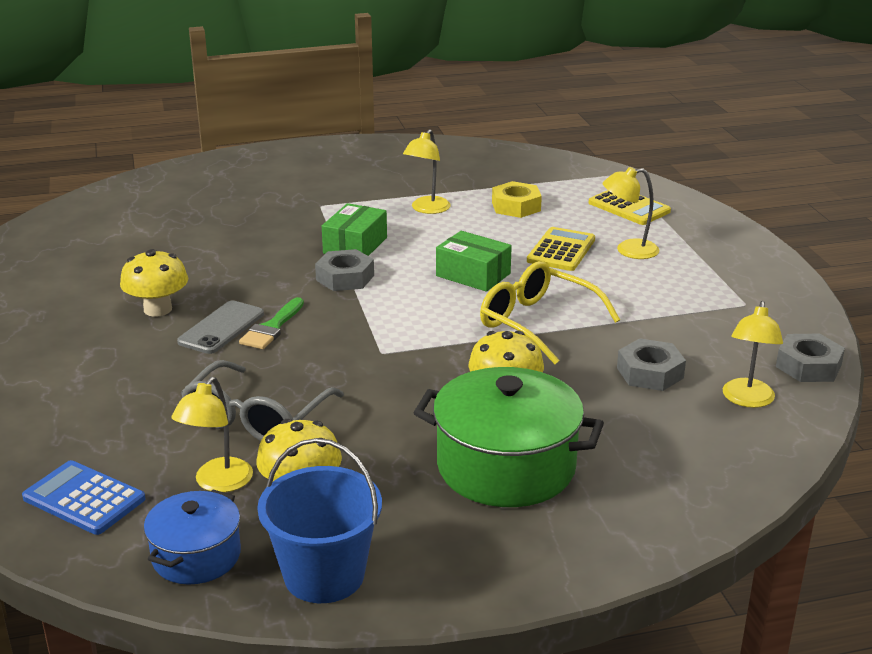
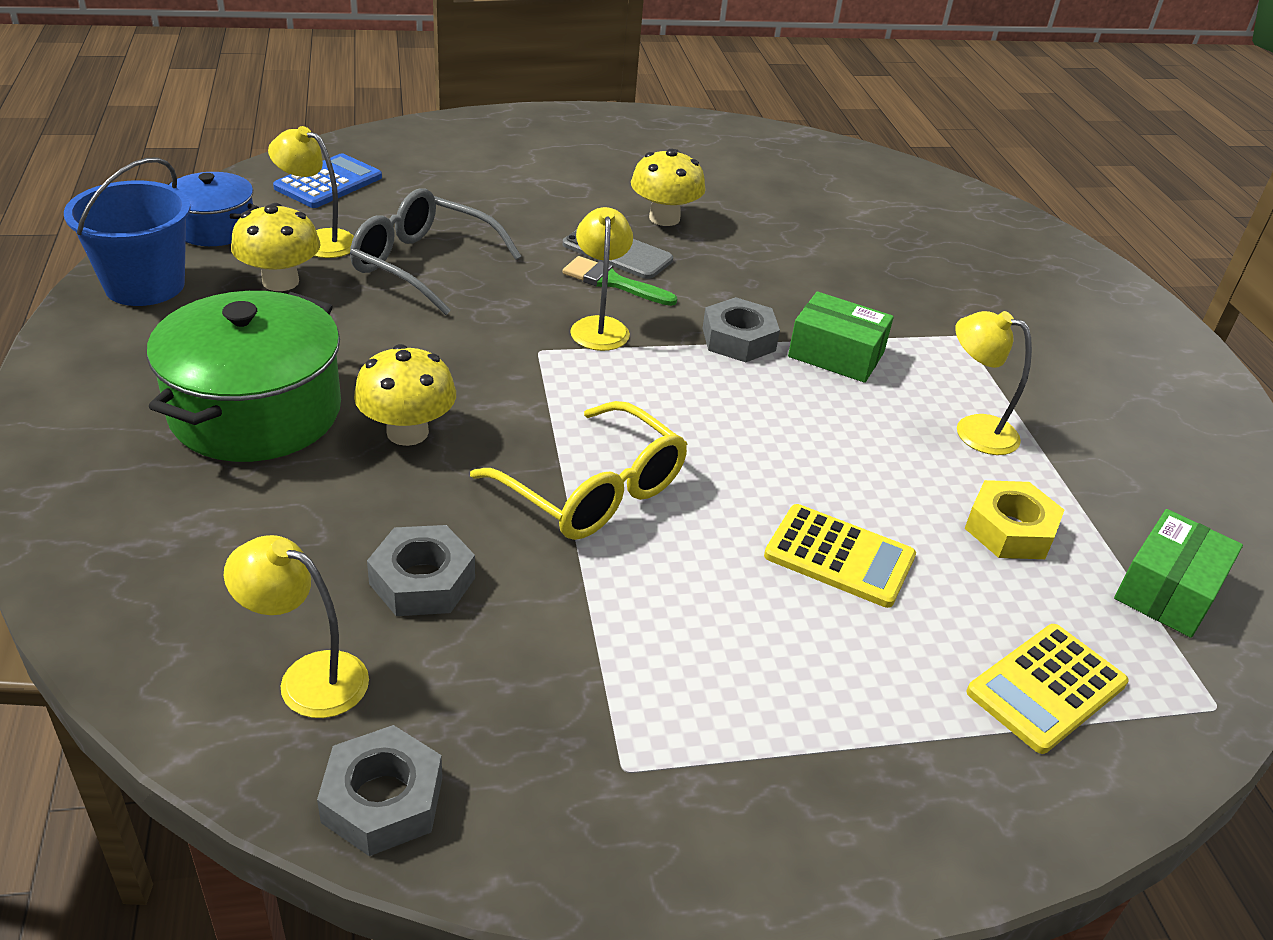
camera: 90 degrees right, 10 degrees up
(473, 275) = (748, 448): green box -> green box (1167, 590)
(538, 323) = (592, 490): yellow glasses -> yellow glasses turned 90 degrees clockwise
(628, 250) = (847, 645): yellow lamp -> yellow lamp (599, 326)

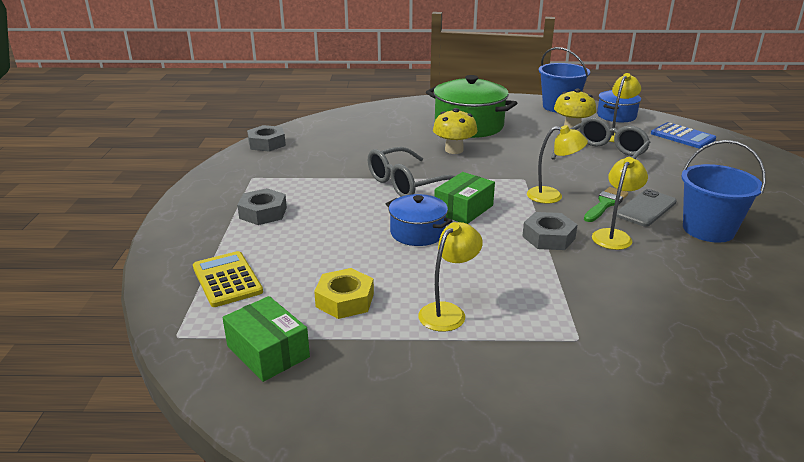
camera: 105 degrees right, 10 degrees down
(308, 678) = (322, 134): yellow lamp -> yellow lamp (614, 236)
(422, 581) = (361, 150): grey nut -> grey nut (263, 213)
(592, 490) = (407, 184): yellow glasses -> grey glasses
(664, 218) = (708, 230): yellow mushroom -> blue bucket
(781, 467) = (417, 233): none -> blue pot
(836, 354) = (537, 271): green box -> green box (463, 209)
(839, 556) = (342, 238): yellow calculator -> none

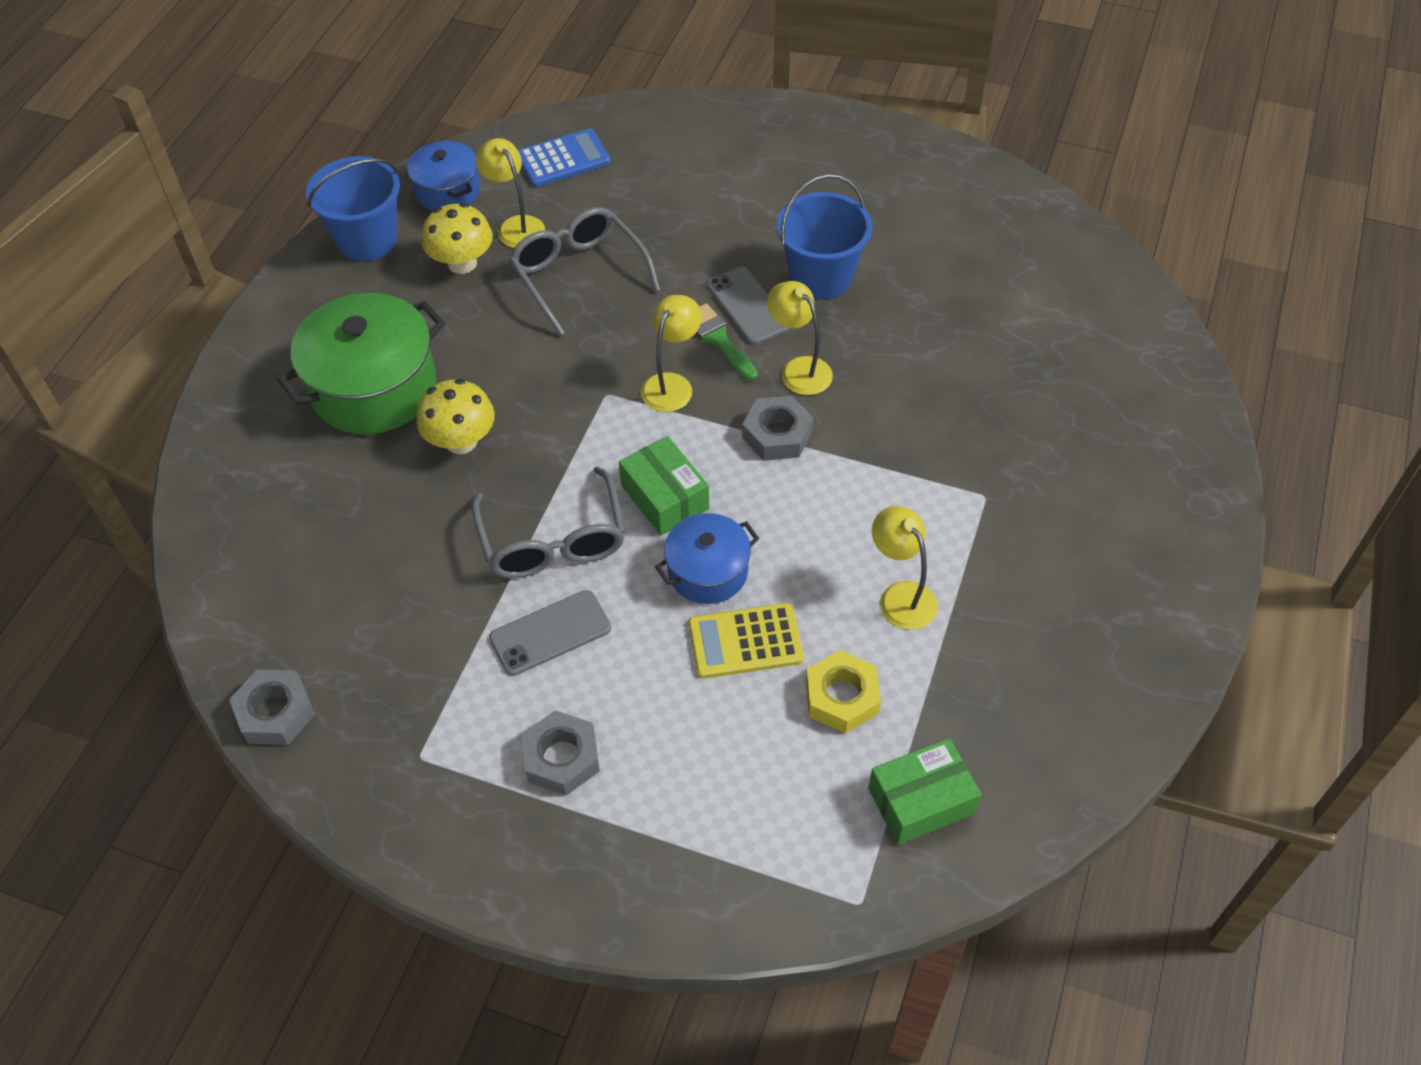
camera: 70 degrees left, 25 degrees up
(227, 279) = (744, 830): yellow calculator -> yellow calculator (745, 641)
(344, 194) = (550, 633): none -> grey phone

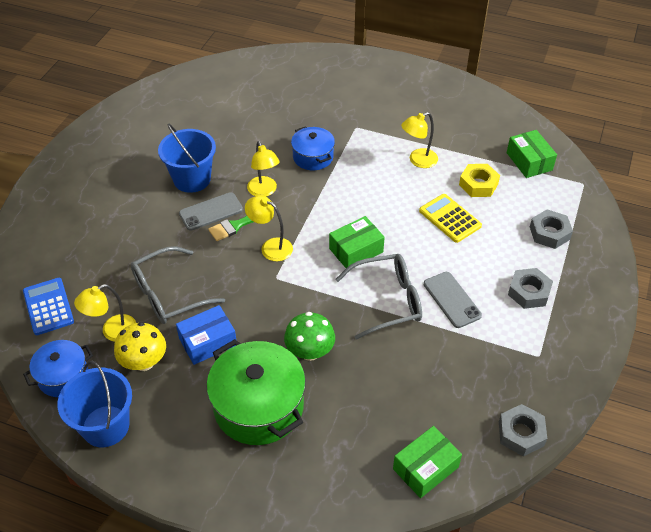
camera: 90 degrees left, 5 degrees down
(241, 581) = (425, 468): none -> green box
(461, 441) = (310, 351): yellow mushroom -> green mushroom
(489, 325) = (208, 342): none -> blue box
(708, 571) = (406, 232): blue pot -> blue pot (313, 157)
(745, 641) = (450, 218): yellow calculator -> yellow calculator turned 150 degrees clockwise
(777, 435) = (312, 202): grey nut -> grey nut (549, 233)
(799, 369) = (264, 191): yellow lamp -> yellow lamp turned 75 degrees counterclockwise

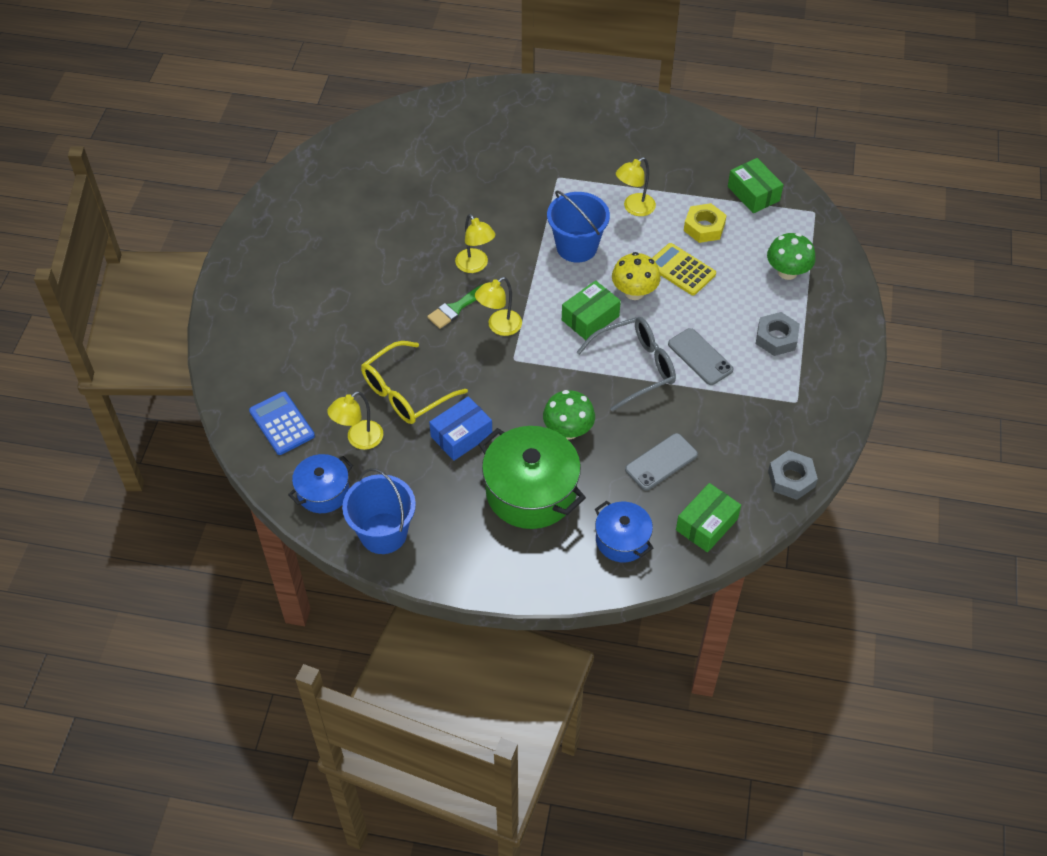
camera: 10 degrees left, 5 degrees up
(144, 362) = (402, 465): yellow mushroom -> yellow mushroom (634, 292)
(169, 294) = (406, 392): grey glasses -> yellow glasses
(192, 179) = (392, 262): blue bucket -> blue bucket (576, 247)
(211, 212) = (424, 296): grey phone -> grey phone (661, 462)
(270, 247) = (499, 327): yellow lamp -> yellow lamp turned 60 degrees counterclockwise
(313, 157) = (518, 219): blue pot -> blue pot (622, 540)
(549, 233) = (787, 272): grey nut -> green mushroom

